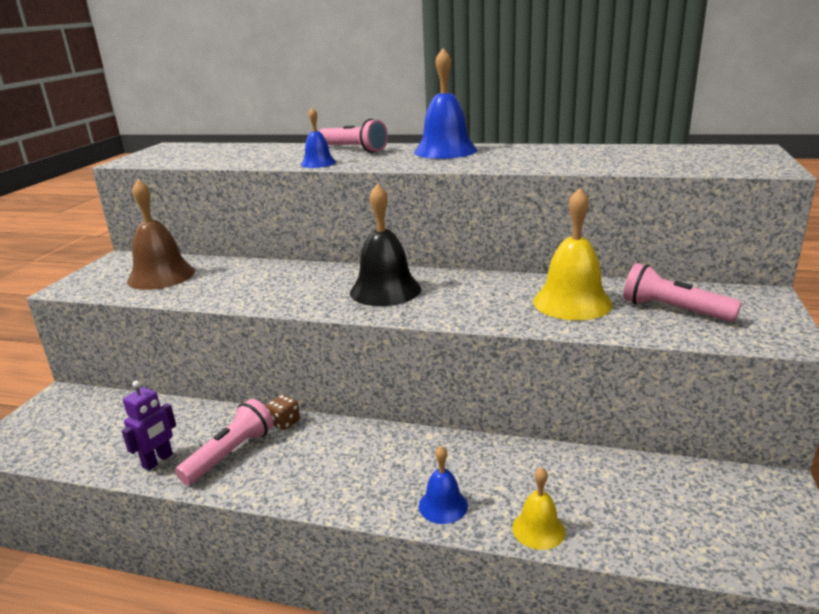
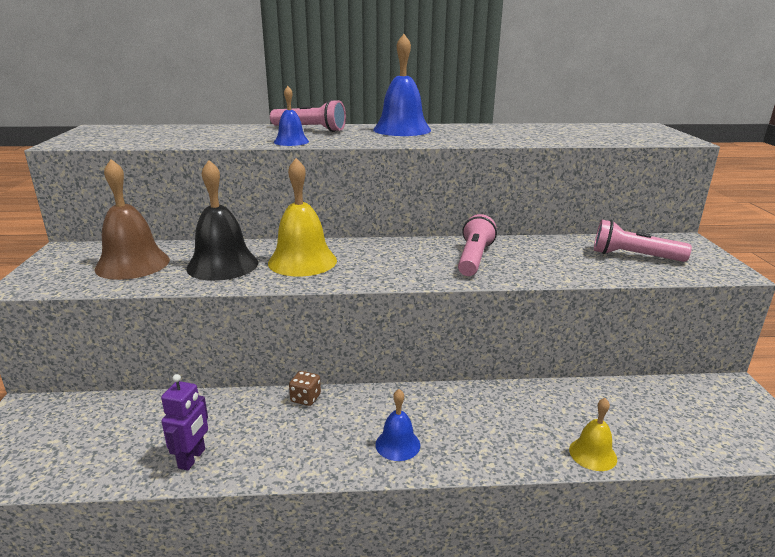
camera: 20 degrees left, 0 degrees up
(230, 454) = (269, 438): pink flashlight -> pink flashlight (474, 258)
(385, 290) = (384, 259): black bell -> black bell (222, 265)
(443, 505) = (503, 449): blue bell -> blue bell (397, 444)
(572, 302) = (553, 257): yellow bell -> yellow bell (302, 261)

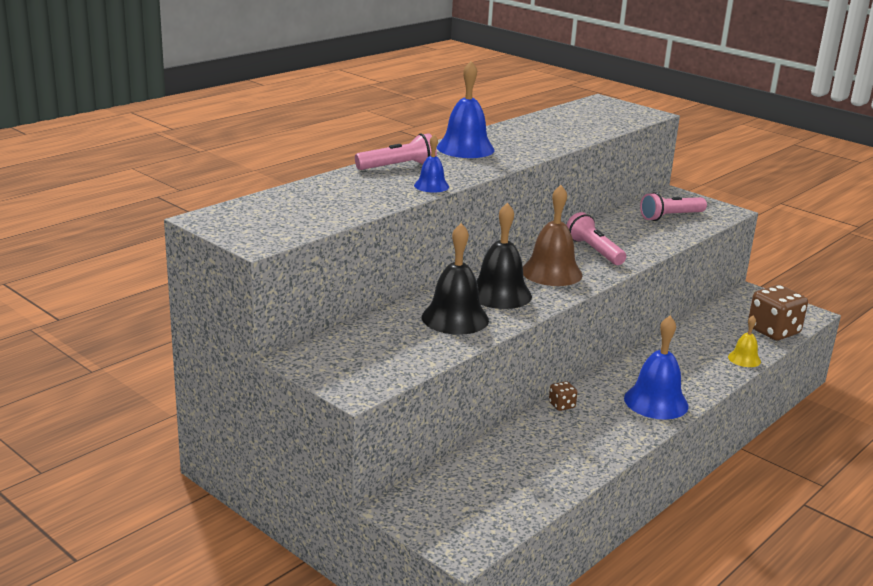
camera: 45 degrees left, 0 degrees up
(132, 264) = (389, 344): brown bell -> brown bell (551, 272)
(192, 458) = (569, 467): purple robot -> none
(302, 261) = (499, 294): yellow bell -> black bell
(397, 444) = (656, 402): blue bell -> blue bell, size x1.82
(694, 442) = (773, 331): none -> brown dice

